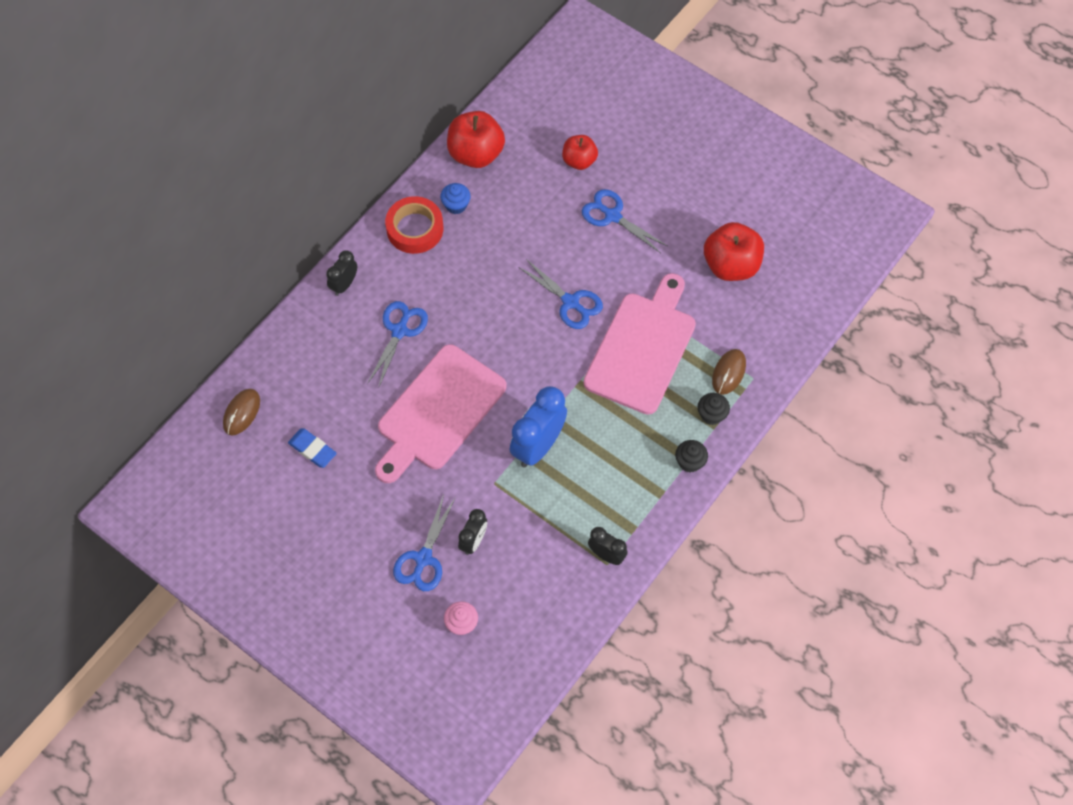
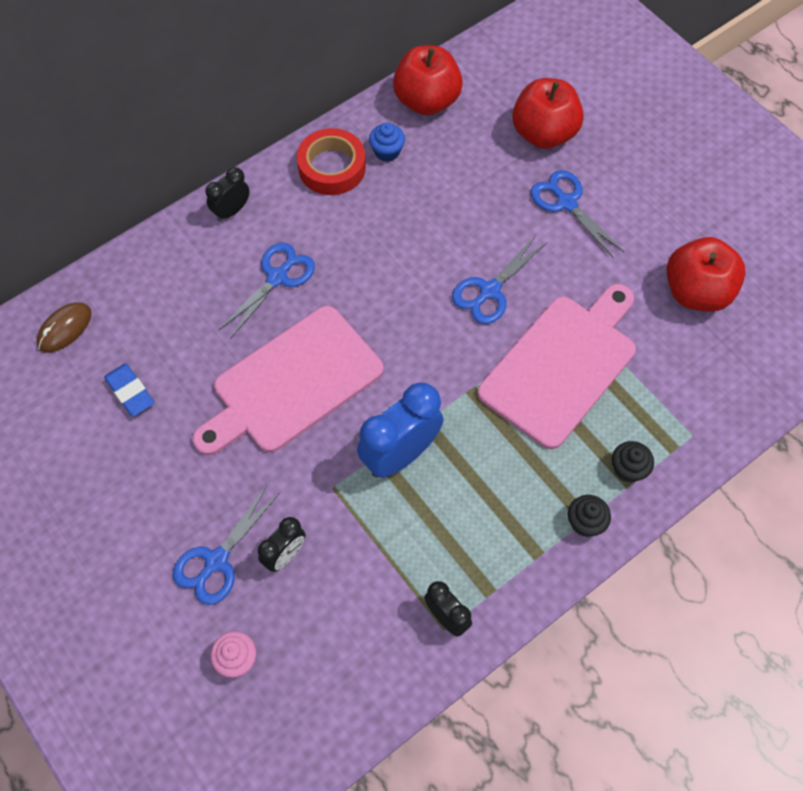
camera: 15 degrees right, 0 degrees up
(571, 302) = (489, 291): blue scissors -> blue scissors turned 75 degrees clockwise
(579, 161) = (544, 133): red apple -> red apple, size x1.62
(729, 372) = (662, 421): brown mouse -> none

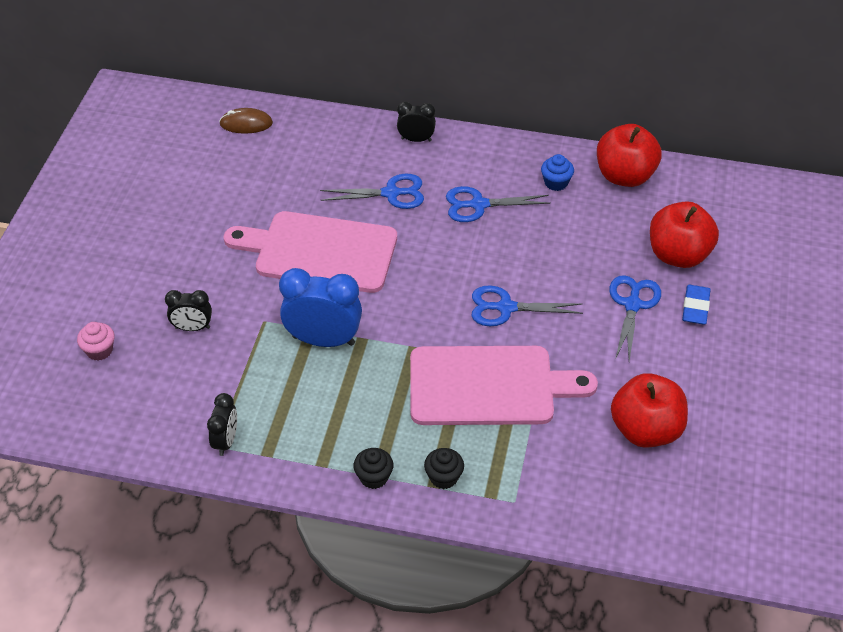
camera: 50 degrees right, 15 degrees down
(130, 392) = (233, 181): blue eraser -> blue eraser (695, 307)
(216, 561) = (156, 297): blue scissors -> blue scissors (478, 205)
(332, 167) = (508, 164): red tape -> none

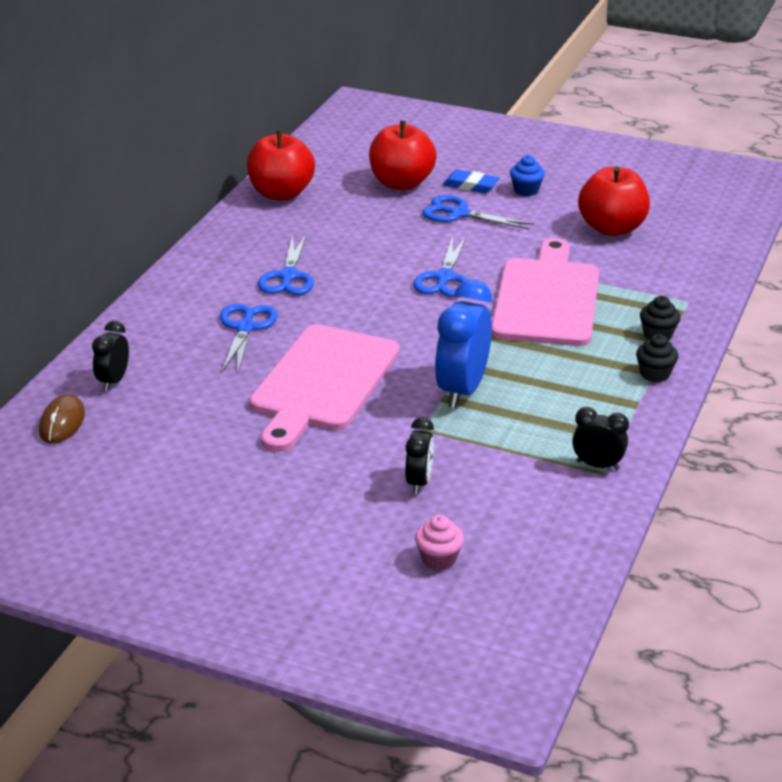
camera: 80 degrees left, 15 degrees down
(416, 139) = (161, 304): black clock -> black clock (113, 381)
(556, 183) = (274, 230): blue cupcake -> blue cupcake (526, 190)

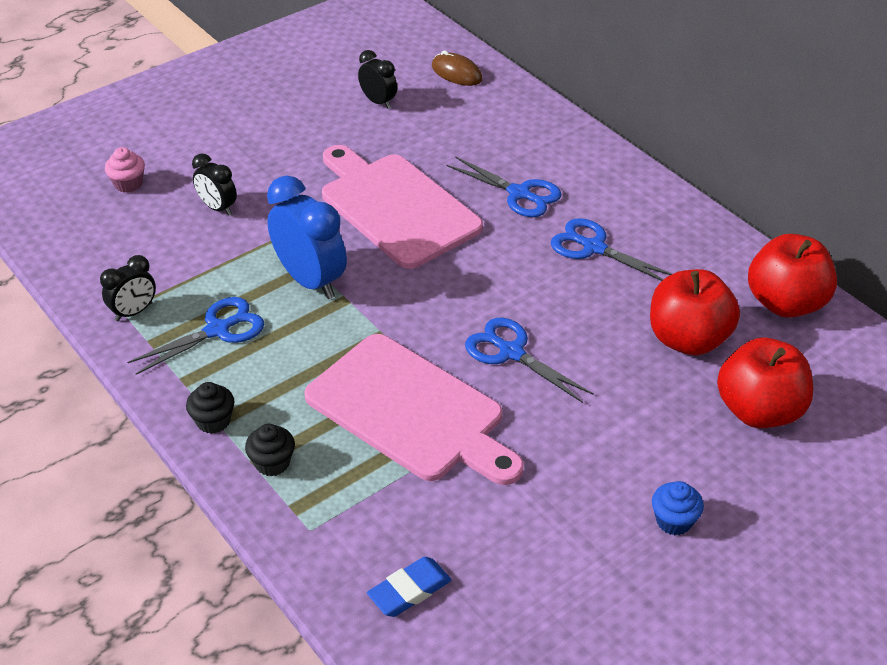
camera: 120 degrees right, 10 degrees up
(113, 381) = (493, 107): black clock -> black clock (378, 102)
(458, 213) = (649, 427): blue scissors -> blue scissors (218, 330)
(471, 185) = (718, 472): blue eraser -> blue eraser (409, 590)
(612, 228) = (520, 554): red apple -> red apple (688, 339)

